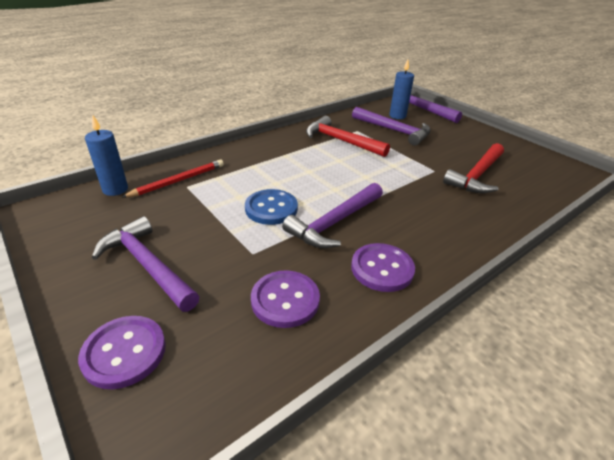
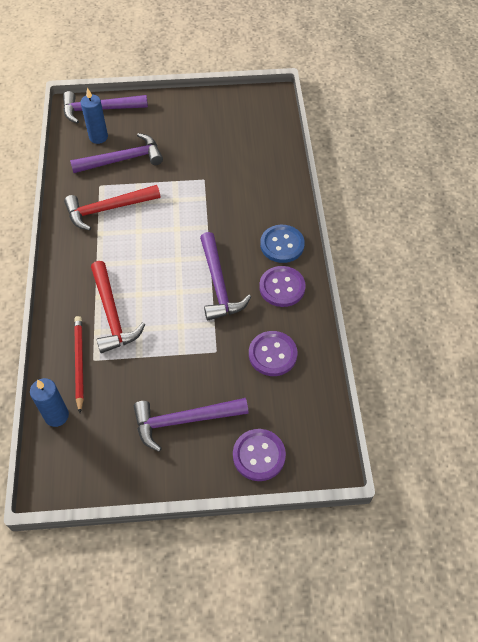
camera: 55 degrees left, 20 degrees up
(271, 208) = (172, 315): blue button -> blue button (282, 245)
(477, 175) = (230, 159): red hammer -> red hammer (112, 314)

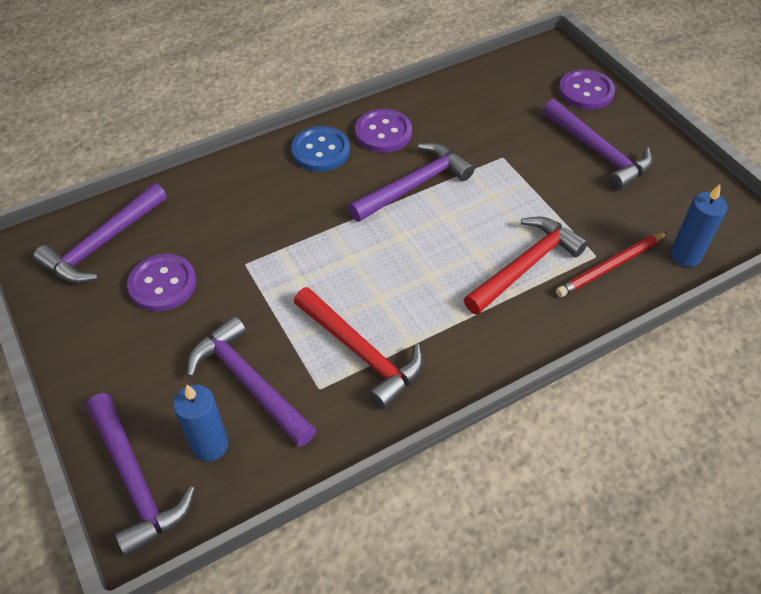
camera: 115 degrees left, 5 degrees down
(257, 124) = (103, 244): none -> purple hammer
(272, 354) = (473, 114): purple button -> purple button (162, 284)

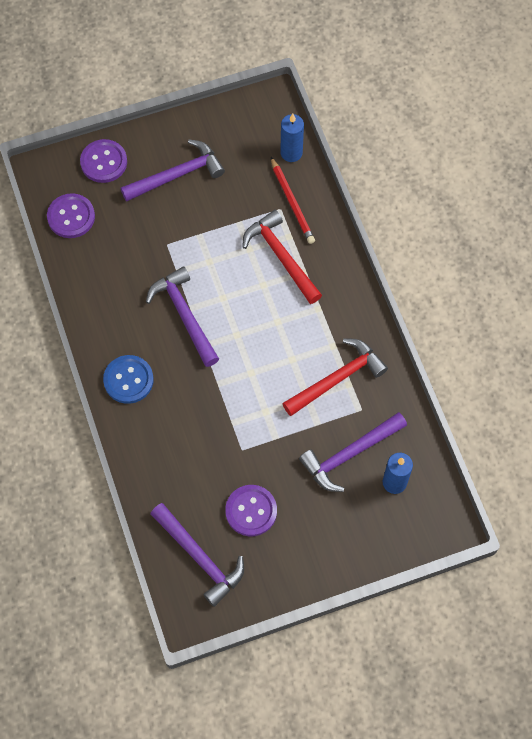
camera: 80 degrees left, 15 degrees up
(136, 480) = (413, 529): purple hammer -> none
(383, 133) = (117, 328): purple button -> purple button (71, 217)

